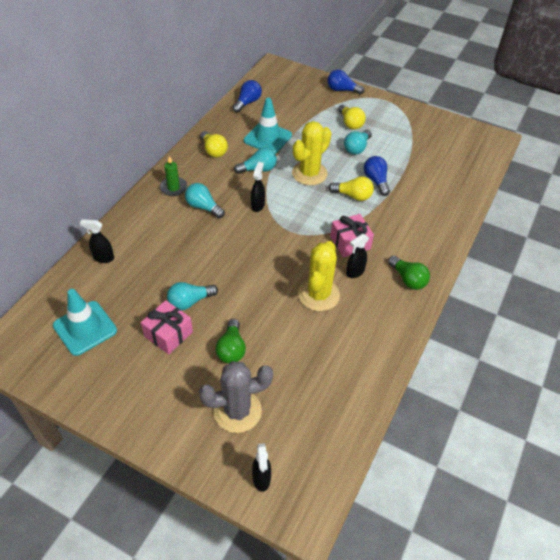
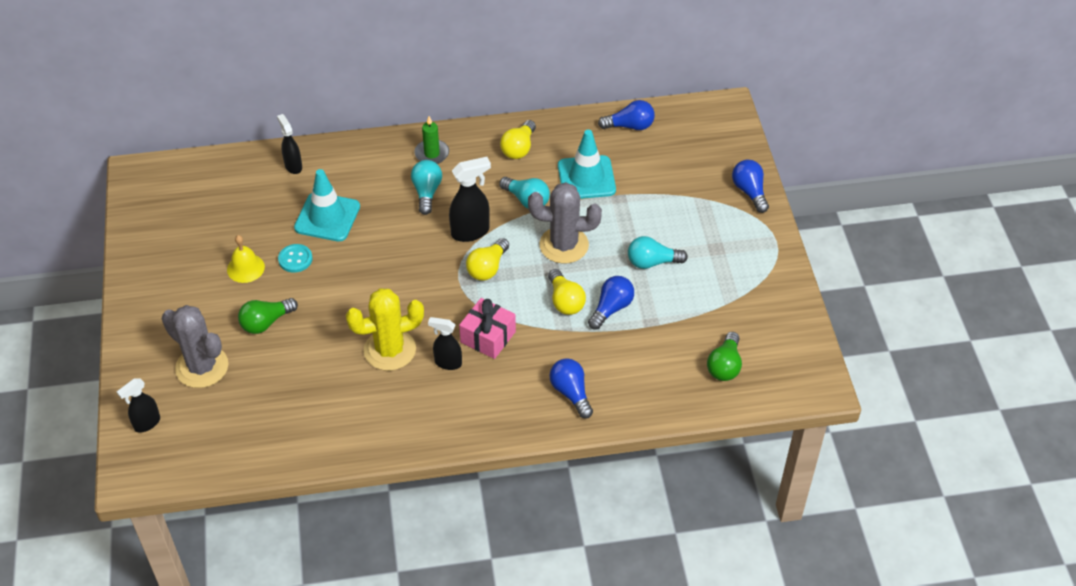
camera: 55 degrees right, 0 degrees up
(85, 328) = (205, 209): turquoise traffic cone -> turquoise traffic cone (327, 217)
(168, 334) = (245, 268): pink gift -> yellow bell
(190, 302) = (295, 259): turquoise light bulb -> turquoise button
(258, 205) = (471, 232): black spray bottle -> black spray bottle, size x1.52
(309, 173) = (564, 245): yellow cactus -> grey cactus
(350, 123) = (692, 233): yellow light bulb -> yellow light bulb (487, 268)
(408, 279) = (479, 413): green light bulb -> green light bulb (724, 366)
(425, 230) = (571, 393): none -> blue light bulb

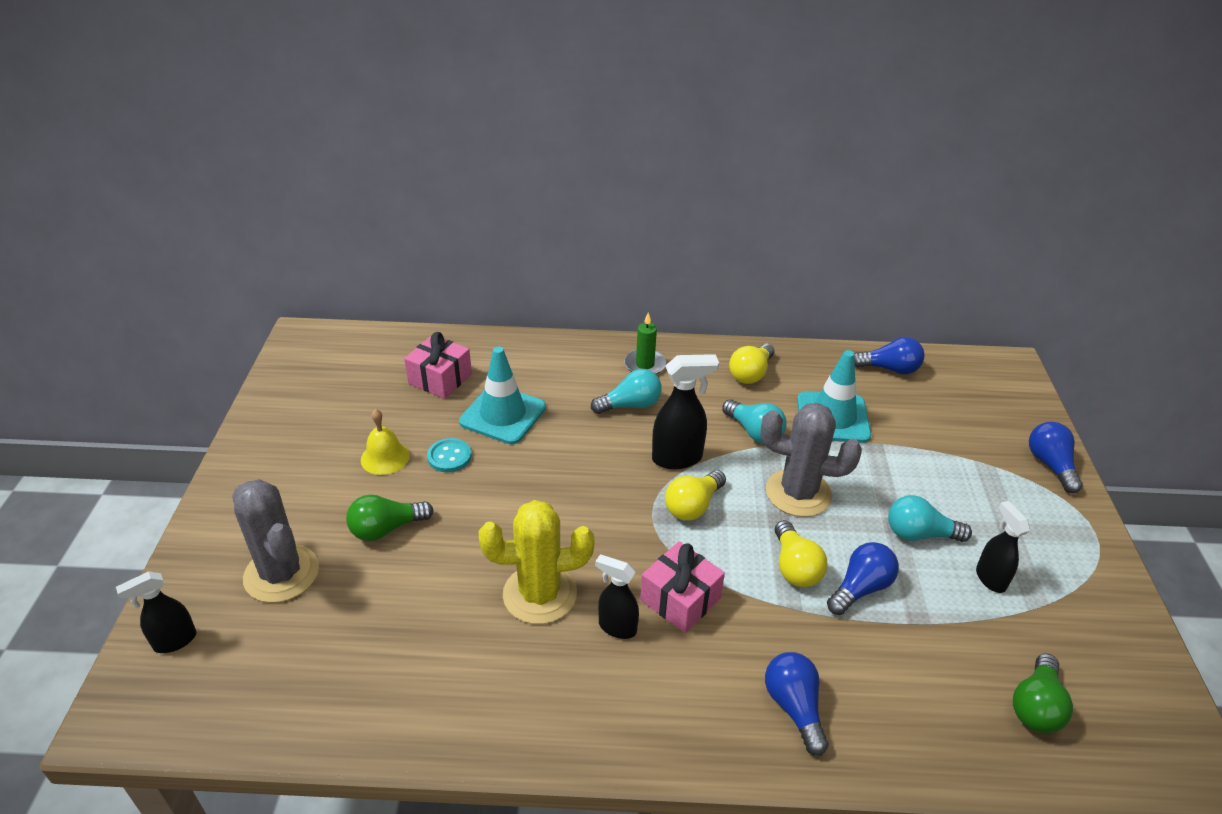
camera: 10 degrees right, 10 degrees down
(267, 193) = (440, 379): none -> pink gift
(293, 166) = (479, 355): black spray bottle -> black spray bottle (990, 578)
(427, 192) = (630, 405): turquoise light bulb -> turquoise light bulb turned 60 degrees clockwise

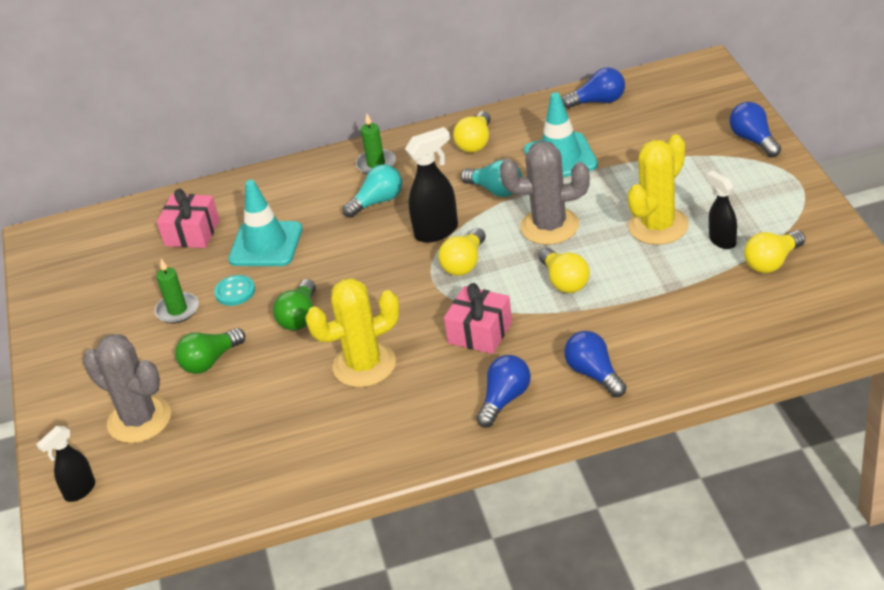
camera: 10 degrees left, 0 degrees up
(385, 457) = (177, 310): yellow bell -> green candle
(617, 627) = (437, 367): black spray bottle -> none
(860, 588) = (621, 279): blue light bulb -> blue light bulb (504, 399)
(919, 534) = (658, 226): turquoise light bulb -> yellow cactus
(1036, 706) = (774, 316): green light bulb -> green light bulb (300, 317)
(1046, 629) = (772, 262): none -> yellow light bulb

